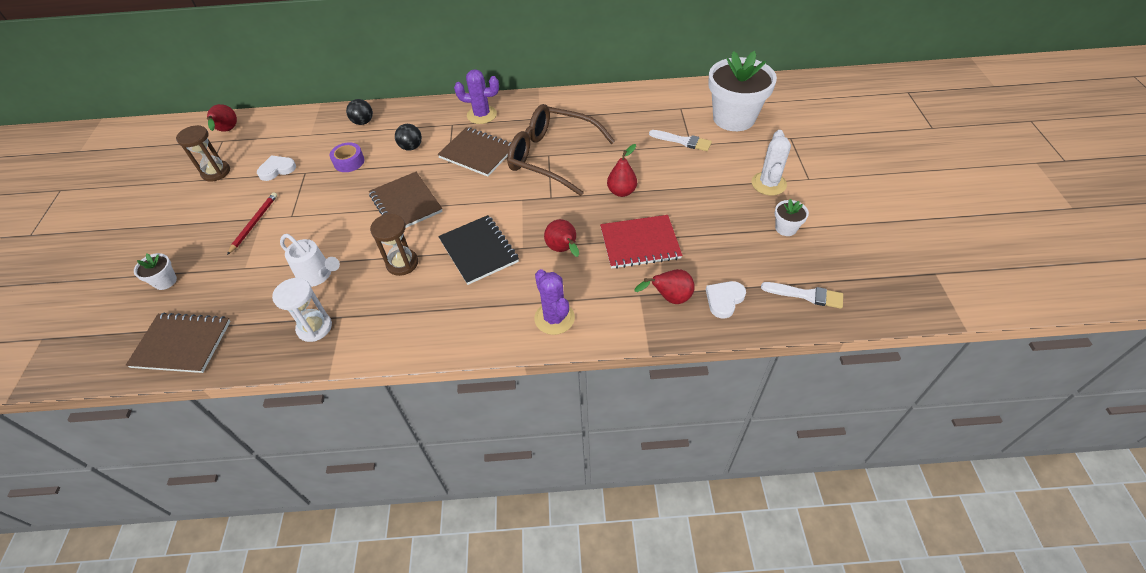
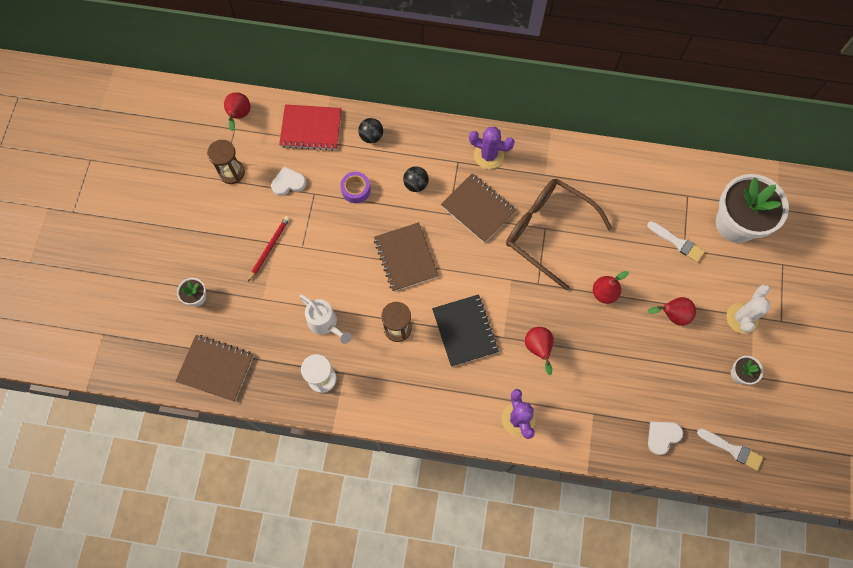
camera: 10 degrees right, 20 degrees up
(640, 243) = (606, 358): red notebook -> red notebook (311, 128)
(669, 298) = (617, 423): red pear -> red pear (672, 315)

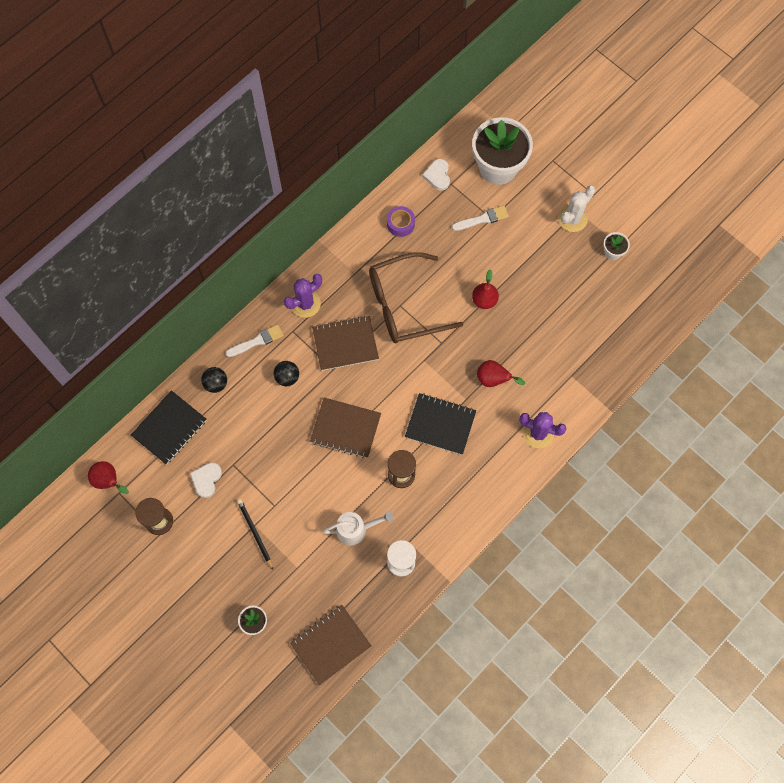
camera: 55 degrees left, 0 degrees up
(269, 248) = (255, 533): red pencil -> black pencil
(311, 128) = (169, 428): red notebook -> black notebook
(356, 190) = (255, 428): purple tape -> purple tape (400, 224)
(662, 436) = (621, 339): white heart -> white heart (437, 176)
(672, 315) = (536, 265): red pear -> none
(732, 449) = (662, 299): white brush -> white brush (257, 341)
(742, 318) = (572, 219): white cactus -> white cactus turned 75 degrees clockwise

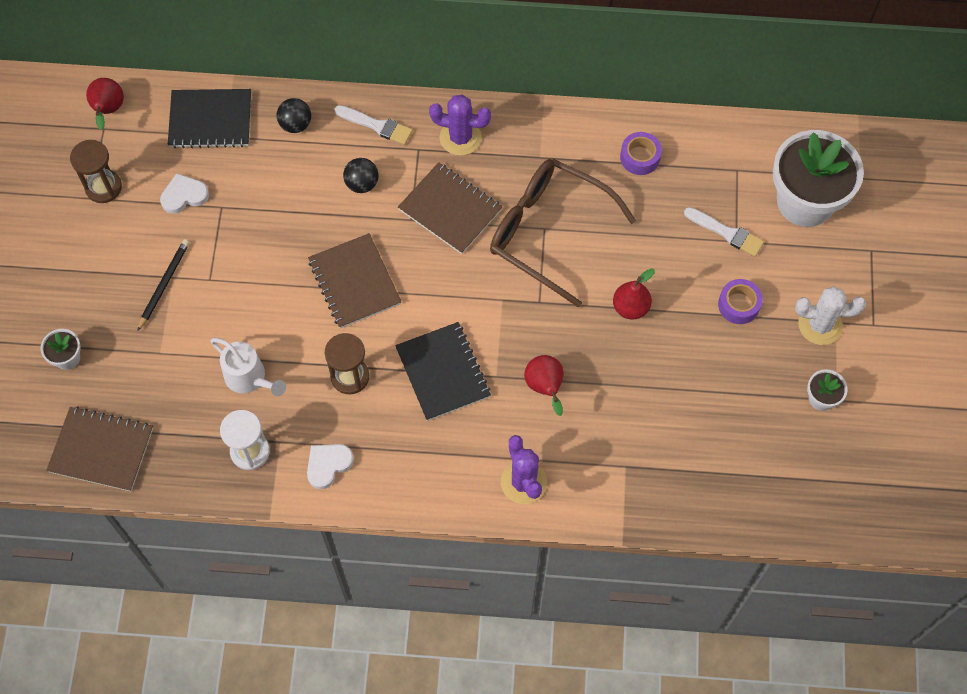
camera: 50 degrees right, 5 degrees down
(437, 176) = (733, 150): white heart -> white heart (328, 465)
(528, 247) = (739, 305): none -> purple tape

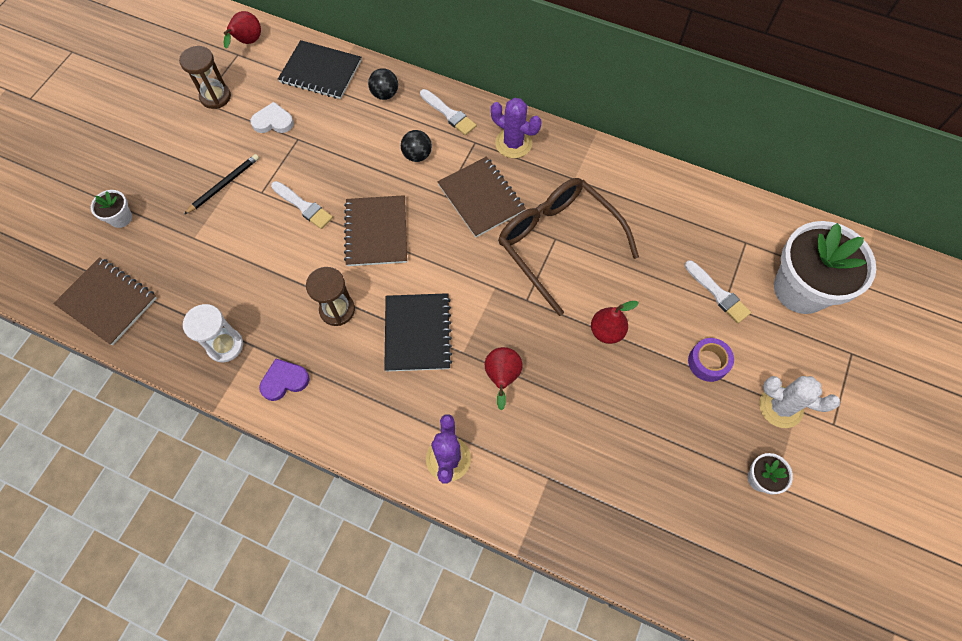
camera: 20 degrees right, 0 degrees up
(250, 378) = (254, 283): white watering can -> none
(263, 280) = (303, 206): none -> white brush
(328, 465) = (284, 381): white heart -> purple heart
(640, 157) = (661, 205): purple tape -> none

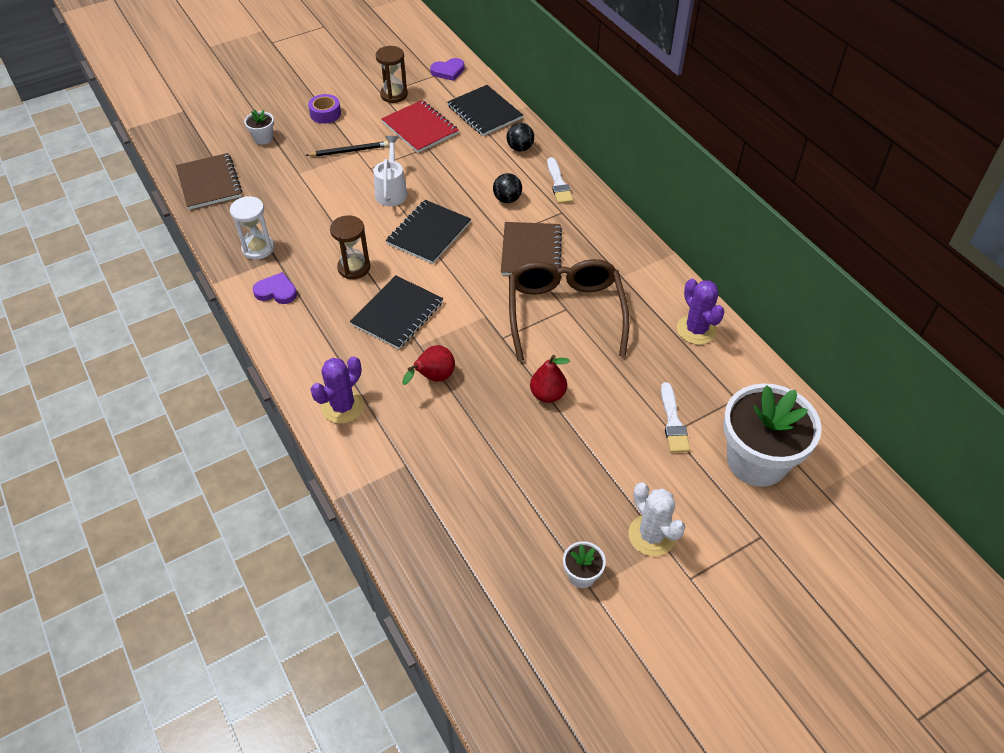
camera: 35 degrees right, 15 degrees down
(247, 42) = (448, 71): red pear -> purple heart
(273, 121) = (420, 128): white heart -> red notebook
(303, 206) = (391, 191): white brush -> white watering can
(376, 232) = (429, 233): brown notebook -> black notebook
(513, 143) = (593, 228): purple cactus -> purple cactus (696, 330)
(708, 362) = (616, 465): purple tape -> purple tape (325, 114)

